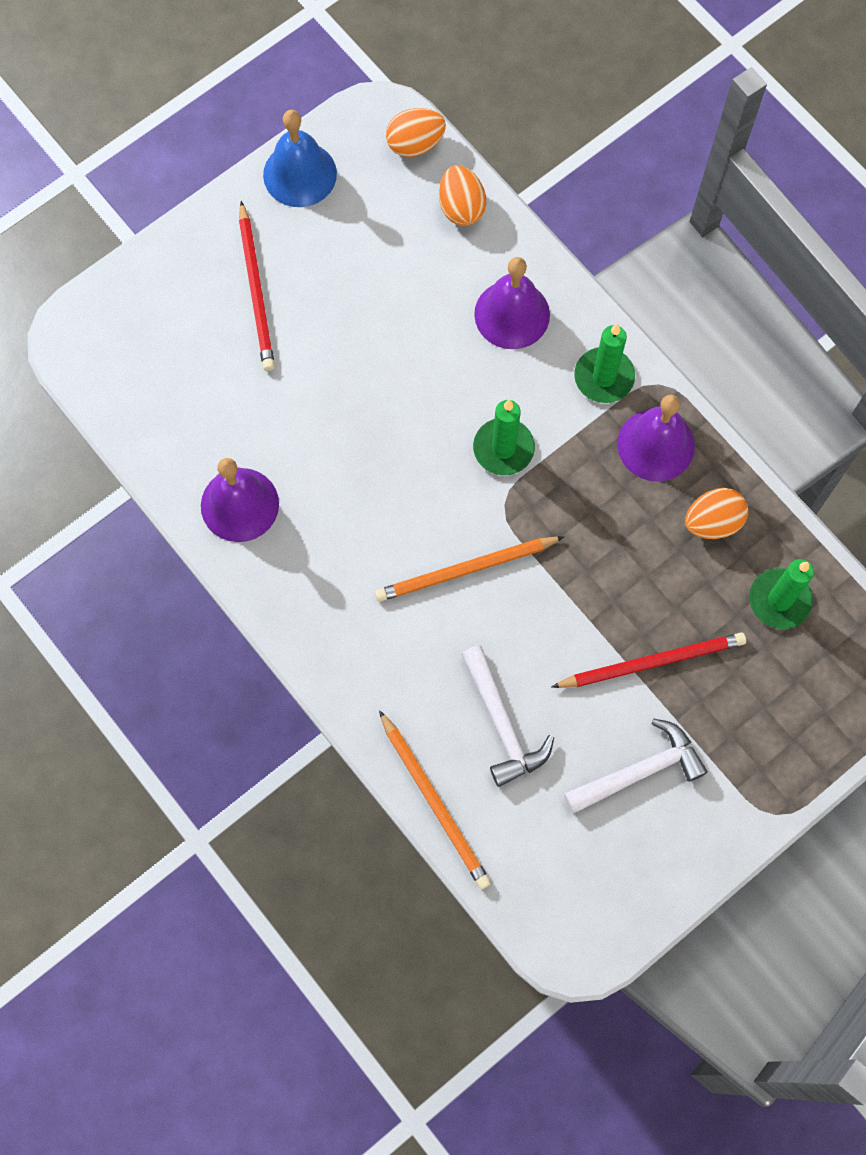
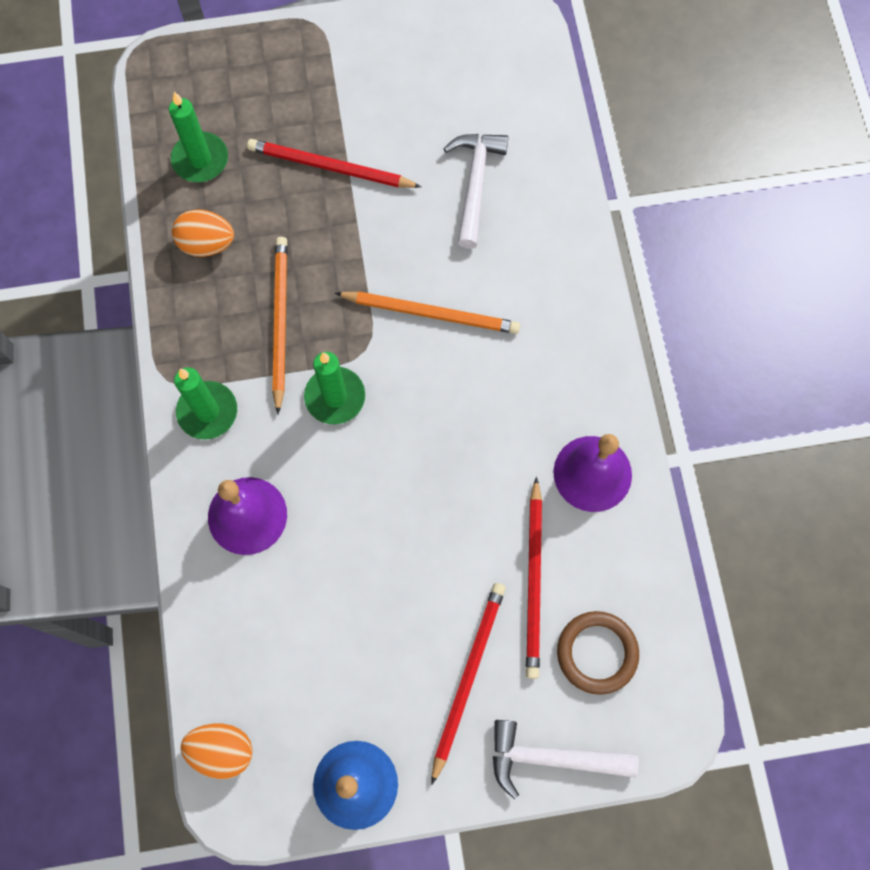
camera: 150 degrees left, 0 degrees up
(161, 362) = (597, 653): none -> brown ring
(243, 390) = (534, 581): none -> red pencil
(435, 802) = (561, 157): orange pencil -> orange pencil (280, 322)
(461, 207) = (223, 652): orange egg -> none
(640, 771) = (392, 99): white hammer -> white hammer (551, 758)
(656, 445) = (206, 330): purple bell -> none

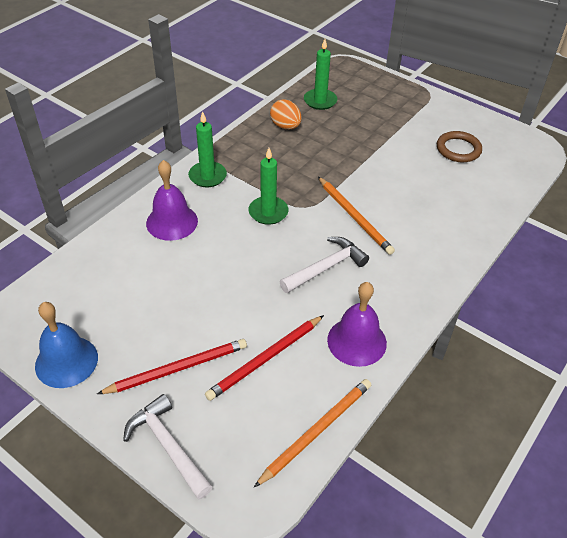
camera: 45 degrees right, 25 degrees down
(222, 750) = (37, 293): orange egg -> none
(280, 322) = (280, 171): orange pencil -> orange pencil (316, 431)
(330, 167) = (374, 138): red pencil -> none
(475, 184) = (439, 188): white hammer -> white hammer (326, 267)
(597, 653) = (256, 421): brown ring -> brown ring (458, 149)

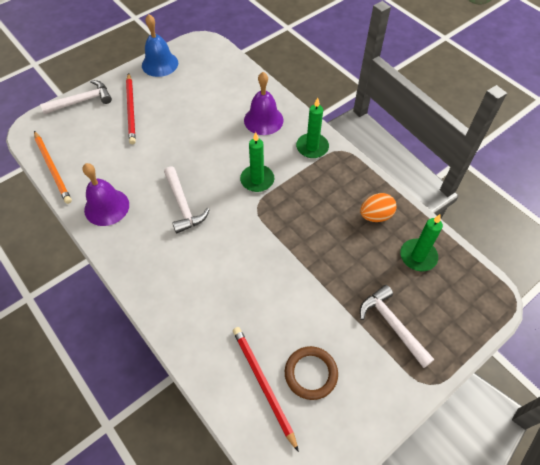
camera: 105 degrees right, 10 degrees up
(265, 359) = (117, 153): red pencil -> red pencil (263, 384)
(354, 217) = (233, 240): orange pencil -> none
(392, 111) = (392, 325): none -> white hammer

